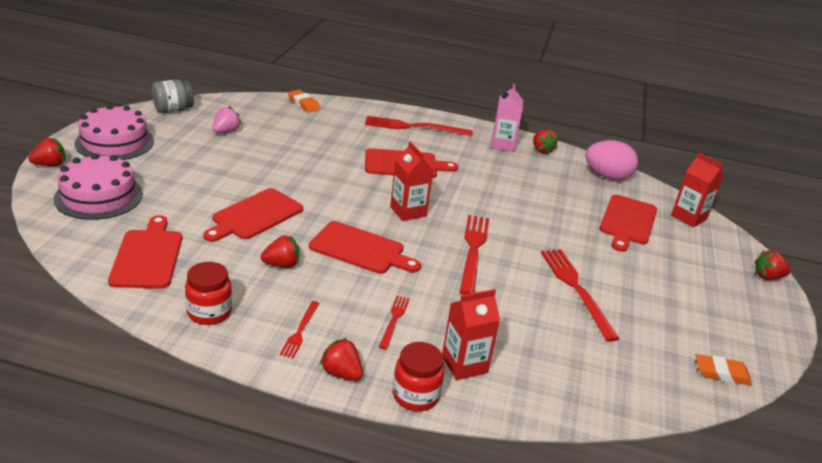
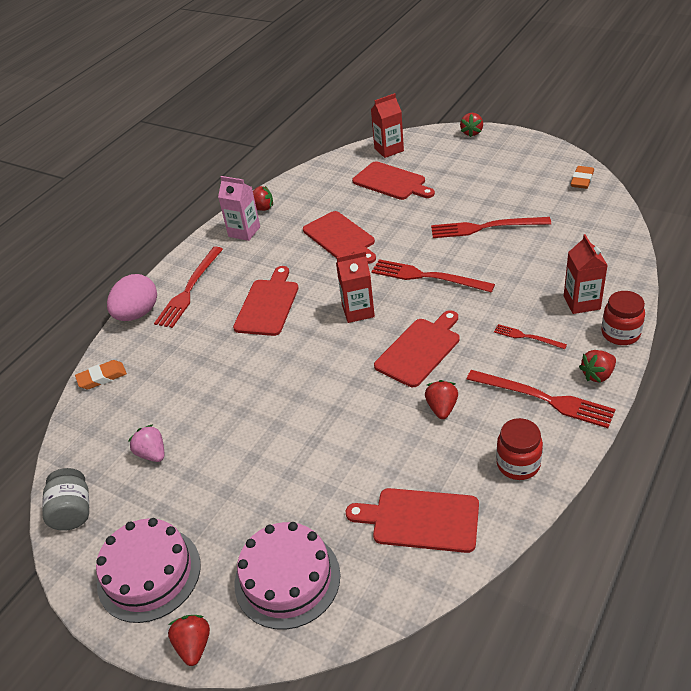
camera: 65 degrees left, 10 degrees up
(255, 216) = (351, 427): red cutting board -> red cutting board (340, 237)
(300, 331) = (544, 399): red fork -> red fork, size x1.89
(607, 176) = (317, 178): pink egg -> pink egg (137, 314)

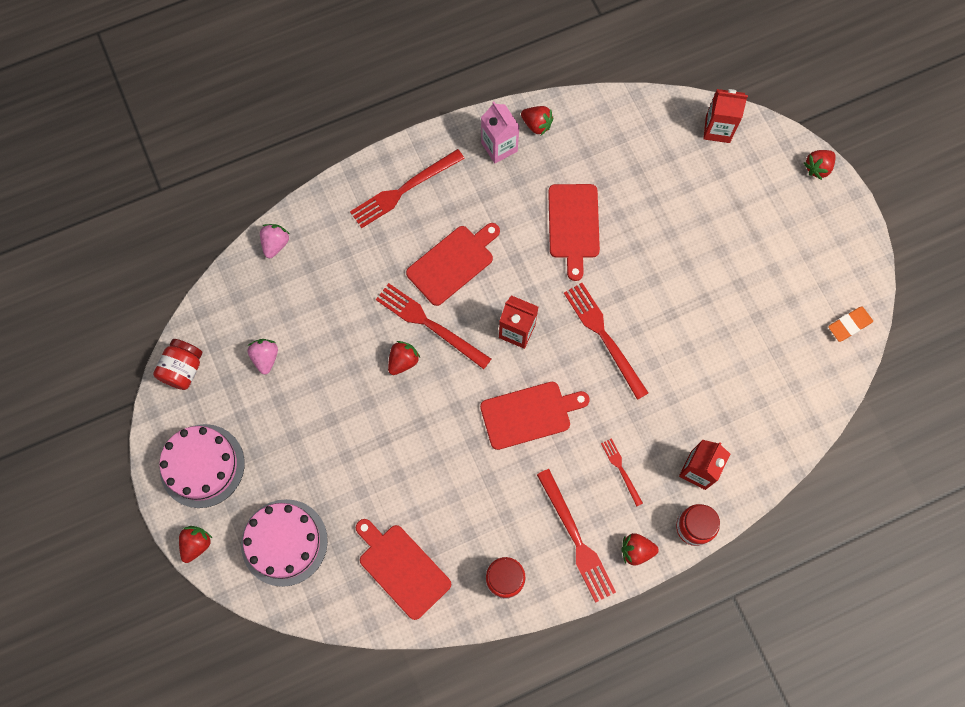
camera: 30 degrees right, 30 degrees up
(73, 511) = (183, 369): grey jar -> red jar
(102, 377) = (275, 244): orange eraser -> pink strawberry
(137, 314) = (345, 187): pink egg -> none
(391, 182) = (679, 182): red cutting board -> none
(442, 408) = (496, 485): red strawberry -> red strawberry (403, 361)
(485, 227) = (705, 316): red fork -> red fork (429, 324)

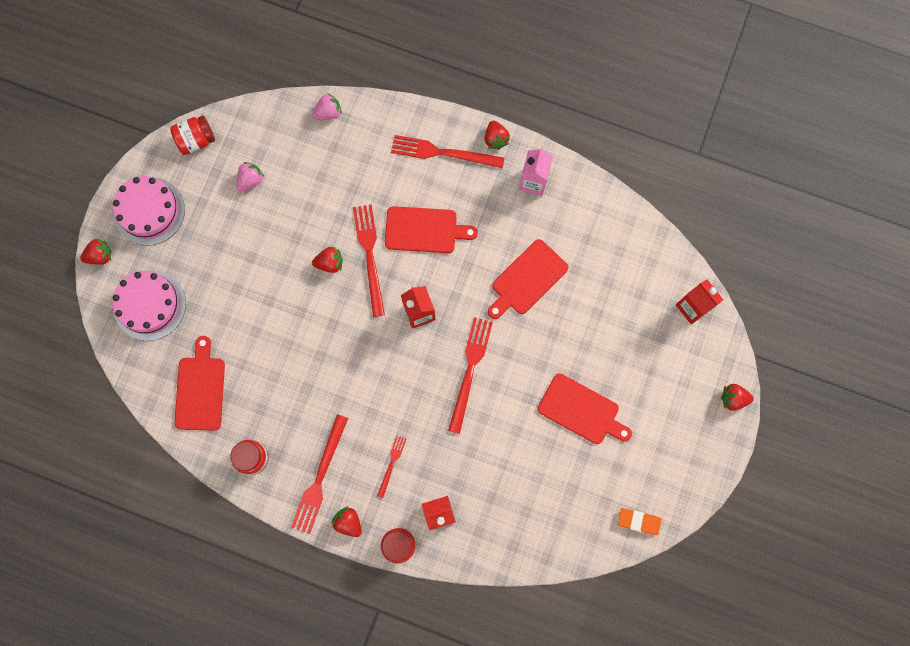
camera: 45 degrees right, 5 degrees up
(529, 414) = (372, 372): red cutting board -> red cutting board (581, 410)
(536, 125) = (573, 190): red strawberry -> red strawberry (495, 139)

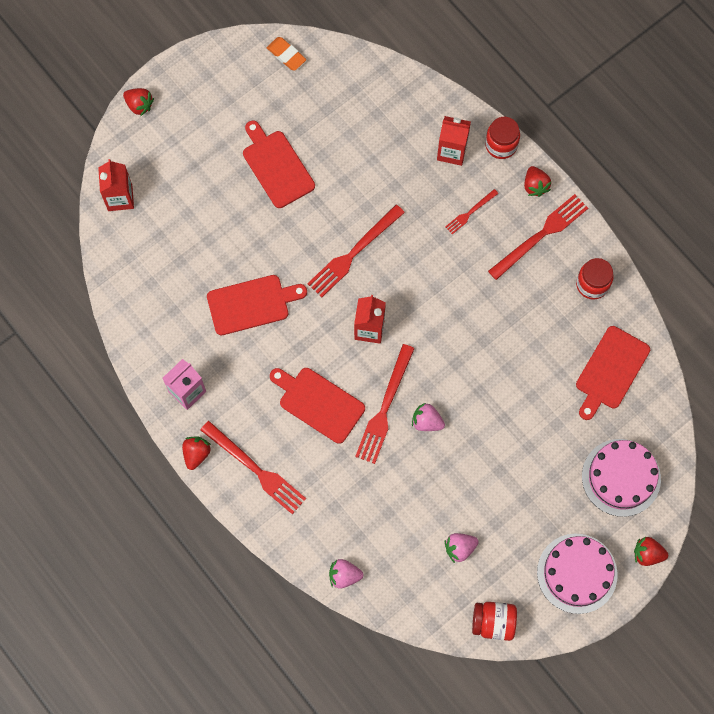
camera: 150 degrees left, 5 degrees down
(330, 263) = (427, 422): red strawberry -> pink strawberry

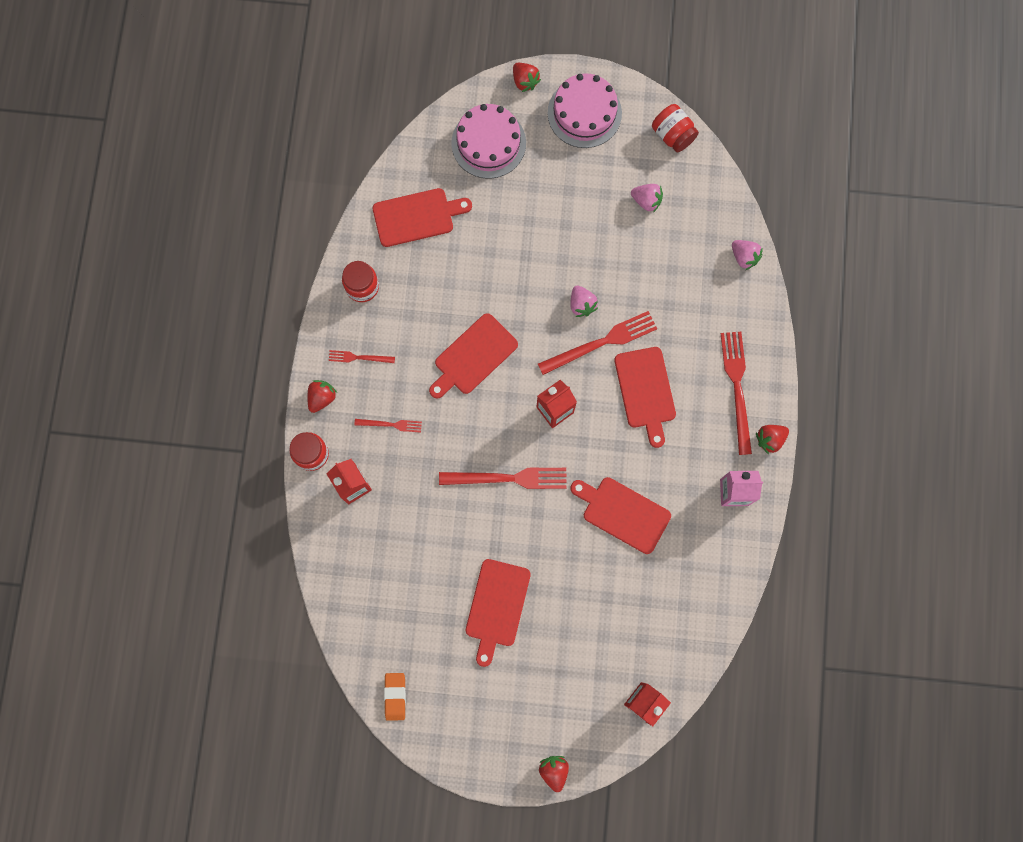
camera: 135 degrees left, 5 degrees up
(464, 311) = (473, 356): none -> red cutting board
(540, 235) = (359, 357): red fork -> red fork, size x0.53

